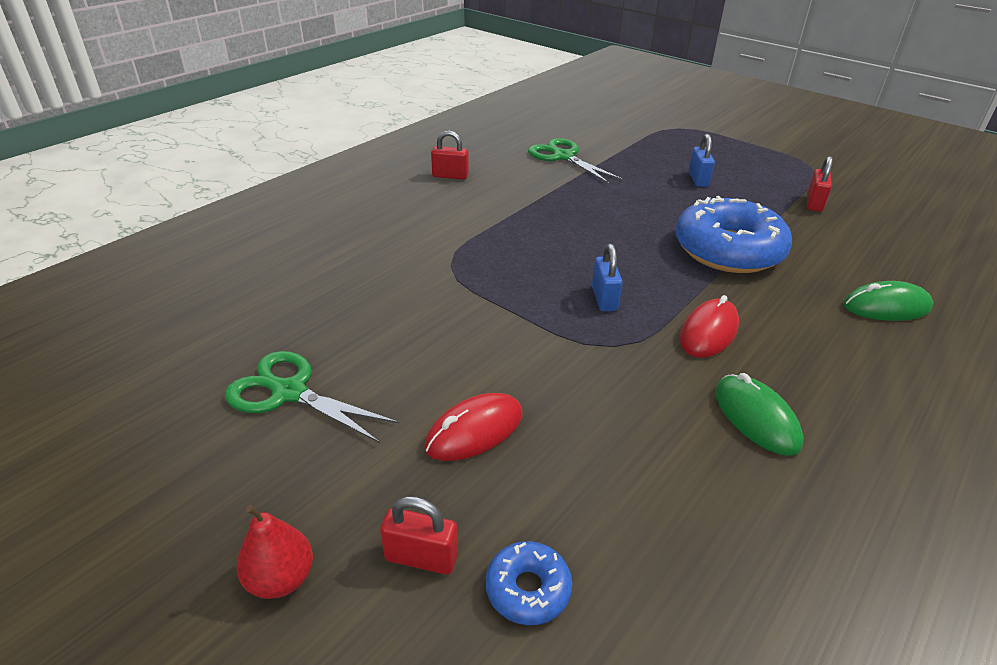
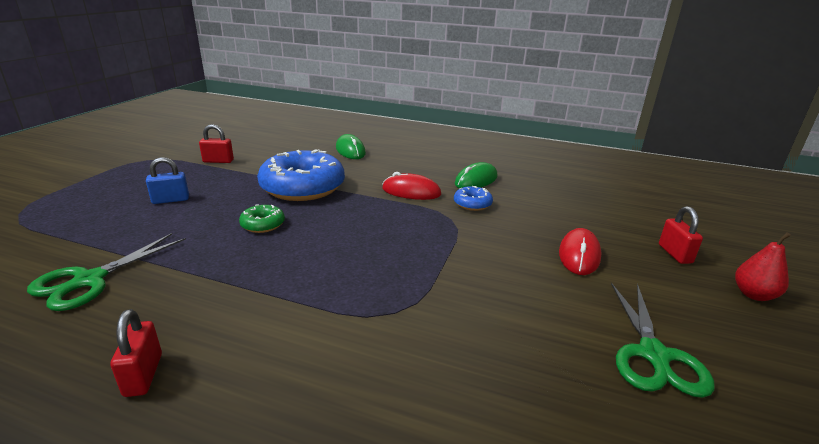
camera: 110 degrees left, 10 degrees down
(474, 431) = (579, 255): red mouse -> red mouse turned 75 degrees clockwise
(528, 589) = (645, 224): blue donut -> blue donut (472, 204)
(604, 298) = (398, 226): blue padlock -> none
(632, 220) = (263, 224): none -> green donut

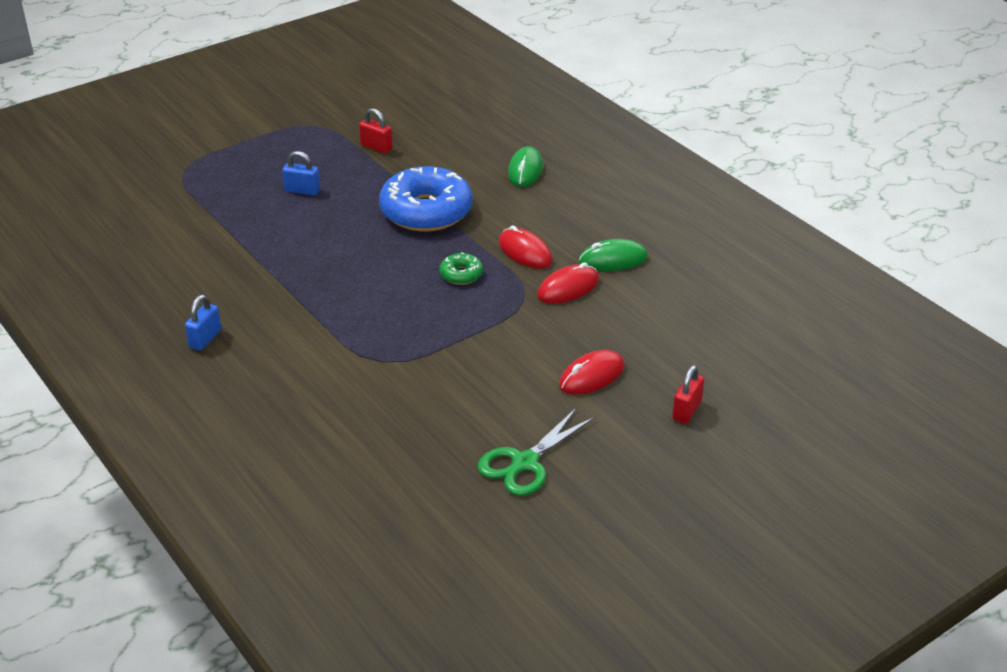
camera: 35 degrees right, 10 degrees up
(89, 280) = (206, 257): green scissors -> none
(143, 375) = (205, 339): red padlock -> blue padlock
(263, 224) = (356, 246): green donut -> green donut (461, 274)
(472, 204) = (568, 288): blue donut -> red mouse
(753, 295) = (690, 467): red pear -> none

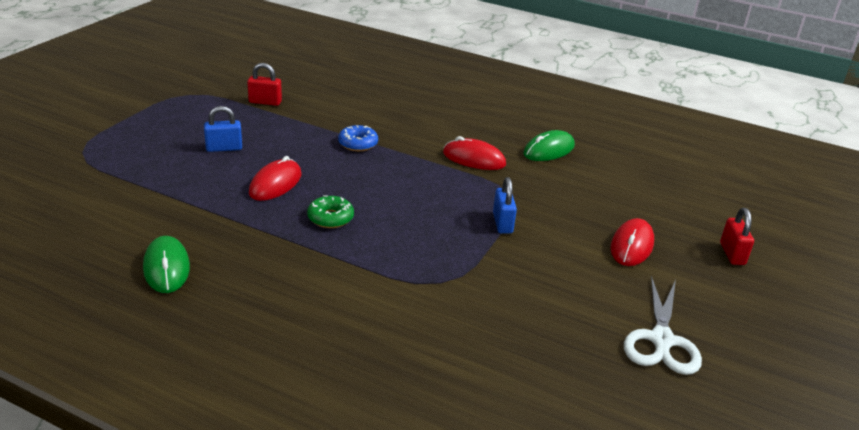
camera: 30 degrees left, 5 degrees down
(205, 339) = (235, 309): blue padlock -> blue padlock (502, 223)
(426, 211) = (358, 144): blue donut -> blue donut, size x0.44
(461, 274) = (438, 188): green donut -> green donut (330, 218)
(525, 170) = (411, 98): green mouse -> green mouse (166, 268)
(525, 463) = (661, 340): green scissors -> white scissors
(568, 288) = (537, 179): red mouse -> red mouse (275, 184)

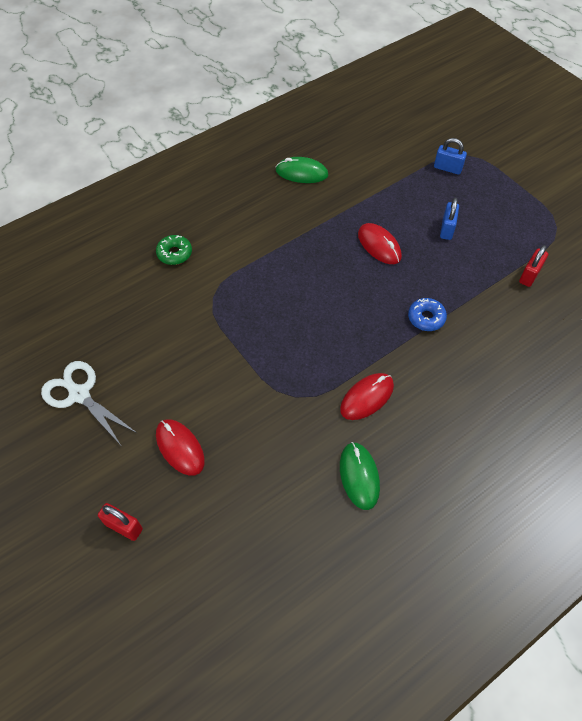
camera: 120 degrees right, 25 degrees up
(330, 218) = (318, 263): green donut -> green donut (174, 253)
(502, 223) = (258, 368): blue padlock -> blue padlock (447, 168)

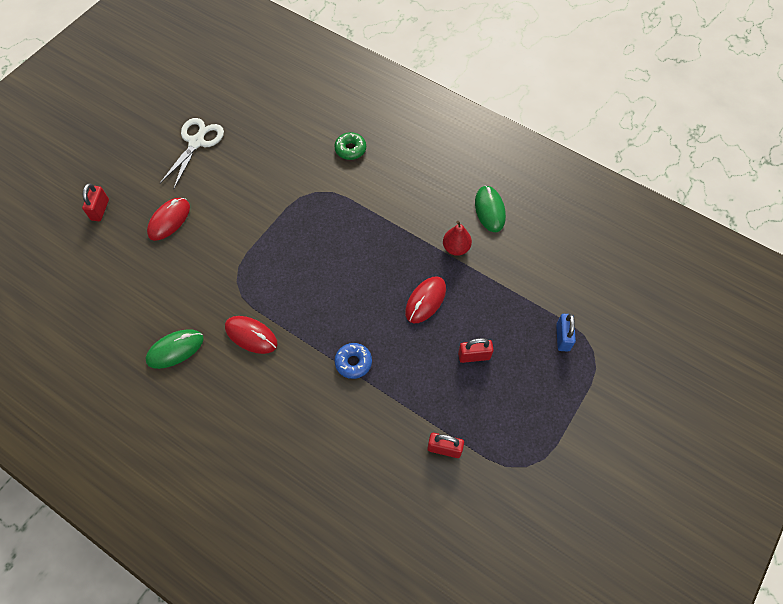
camera: 70 degrees right, 5 degrees up
(332, 208) = (456, 248): none -> red pear
(447, 229) = (474, 356): blue padlock -> red padlock

